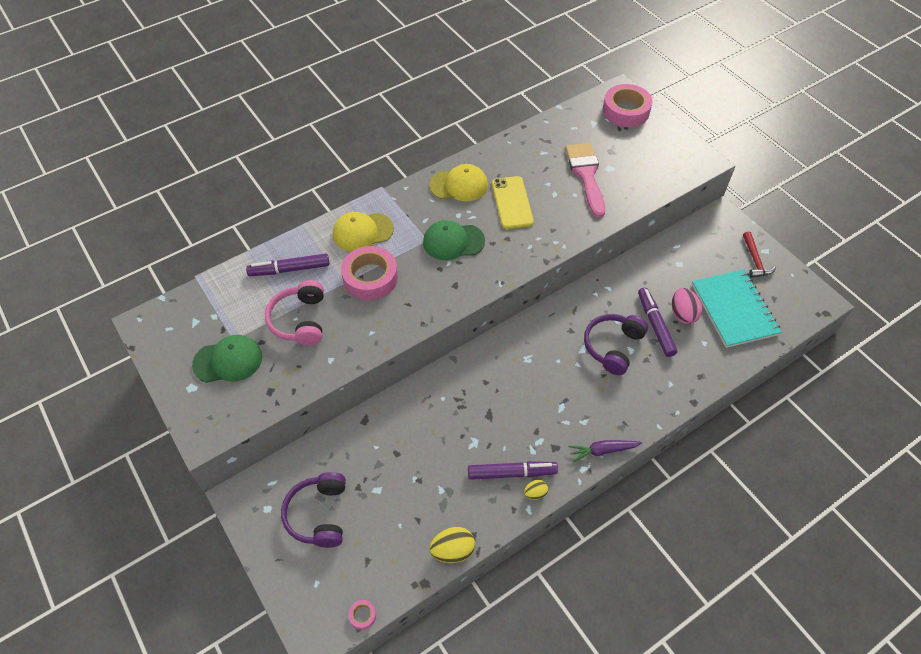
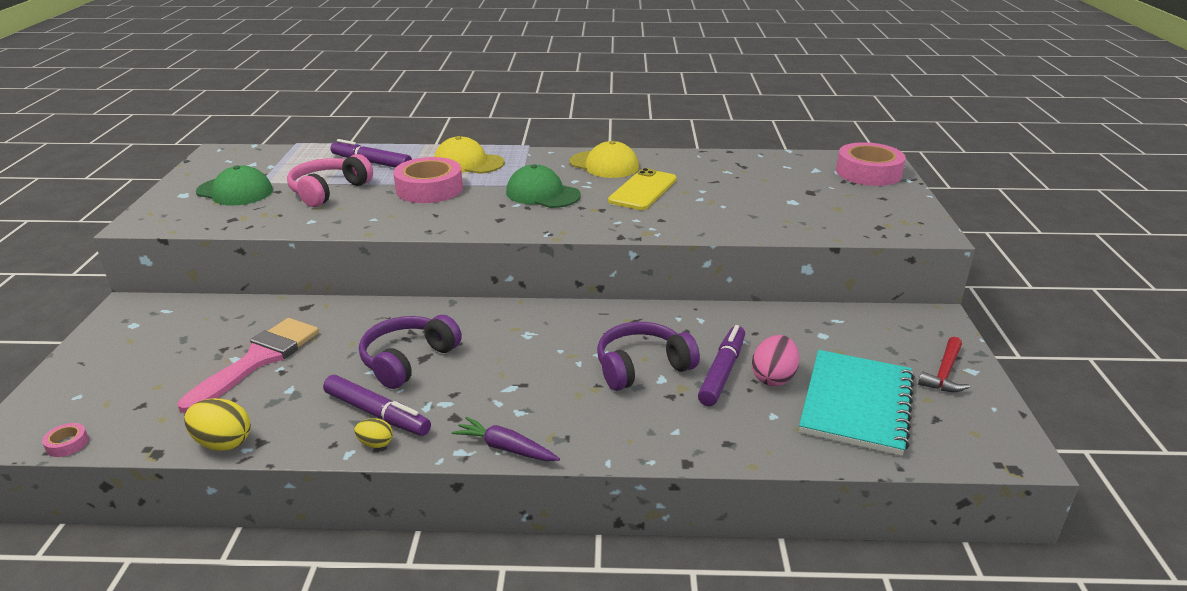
camera: 35 degrees right, 25 degrees down
(318, 514) = (162, 350): purple headphones -> purple headphones (407, 360)
(586, 175) = (756, 198): pink brush -> pink brush (258, 360)

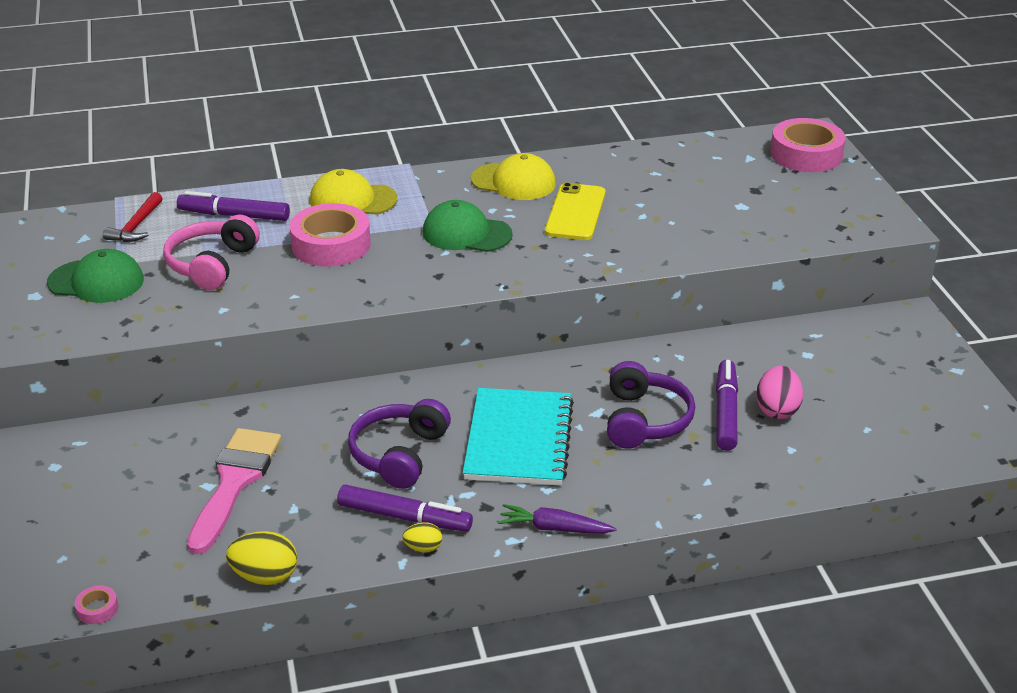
camera: 15 degrees left, 5 degrees up
(642, 367) = (645, 420): purple headphones -> purple headphones turned 135 degrees clockwise
(856, 404) = (863, 423): turquoise notebook -> turquoise notebook (519, 440)
(944, 373) = (933, 377): red hammer -> red hammer (136, 226)

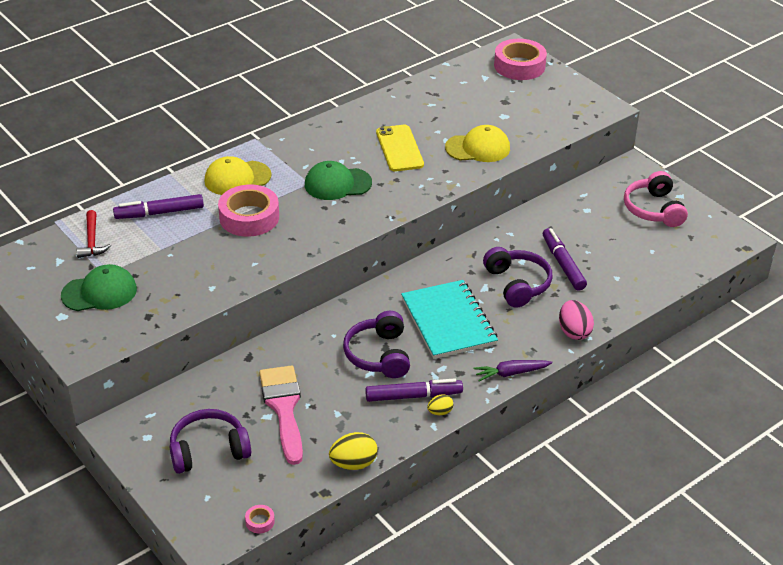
camera: 25 degrees left, 5 degrees up
(109, 503) = (208, 450): none -> purple headphones
(212, 264) = (175, 256): pink headphones -> pink headphones (653, 209)
(513, 182) = (340, 135): yellow cap -> yellow cap (478, 148)
(777, 410) = (592, 253): pink egg -> pink egg (574, 332)

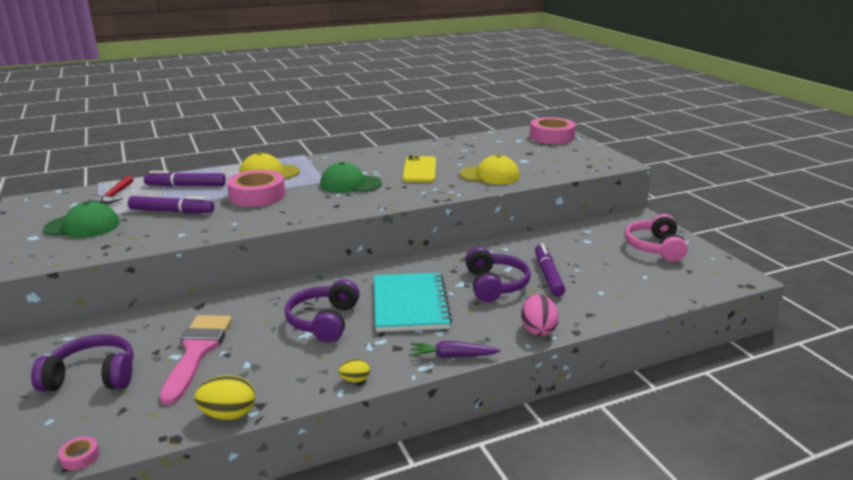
camera: 15 degrees right, 15 degrees down
(413, 396) = (336, 361): purple marker -> purple marker (172, 211)

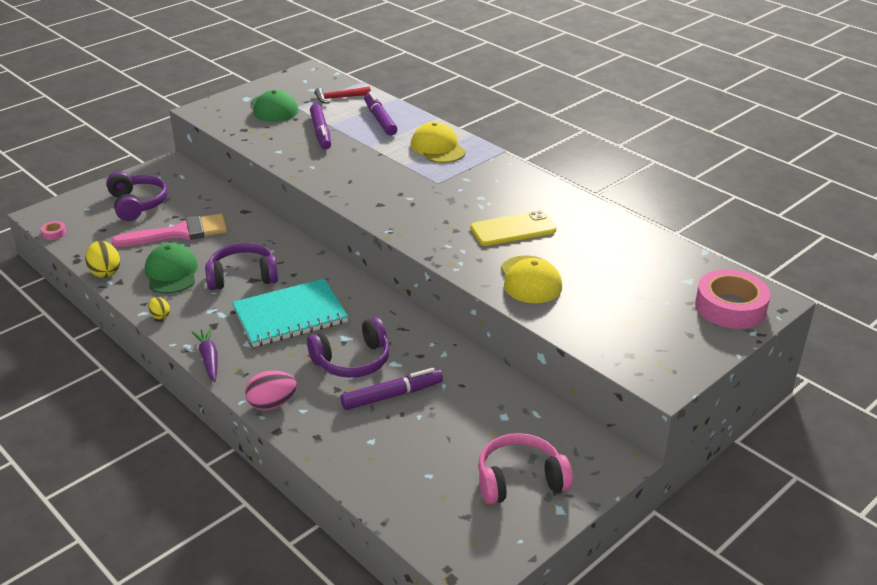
camera: 70 degrees right, 10 degrees up
(257, 195) = (379, 158): pink tape -> none
(350, 184) = (440, 198): green cap -> green cap (171, 273)

